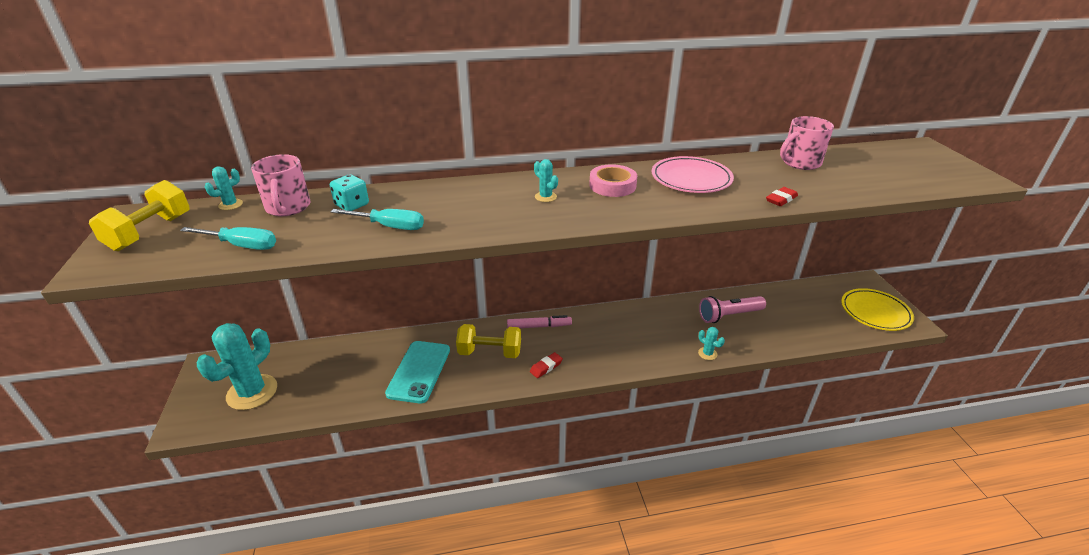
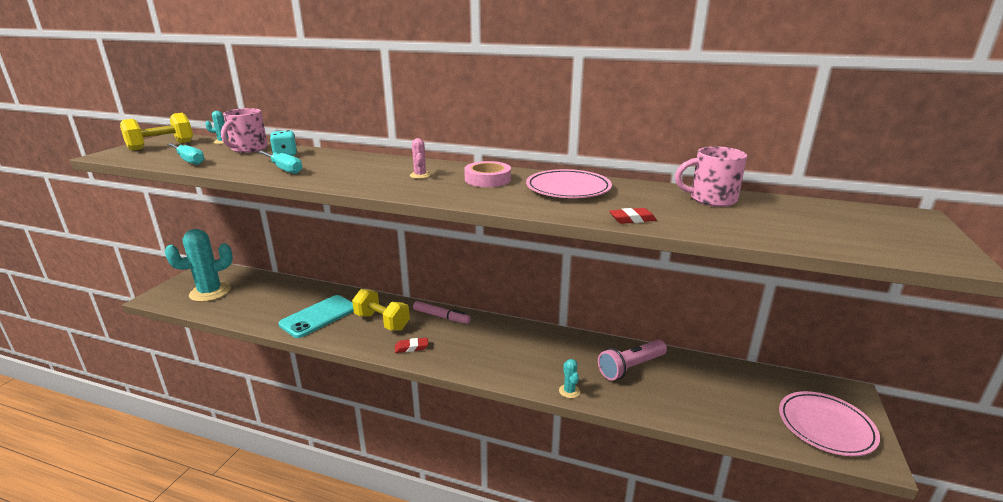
camera: 30 degrees right, 10 degrees down
(545, 197) = (420, 175): turquoise cactus -> pink cactus
(729, 315) = (631, 367): pink flashlight -> pink flashlight turned 45 degrees counterclockwise
(875, 312) = (825, 426): yellow plate -> pink plate

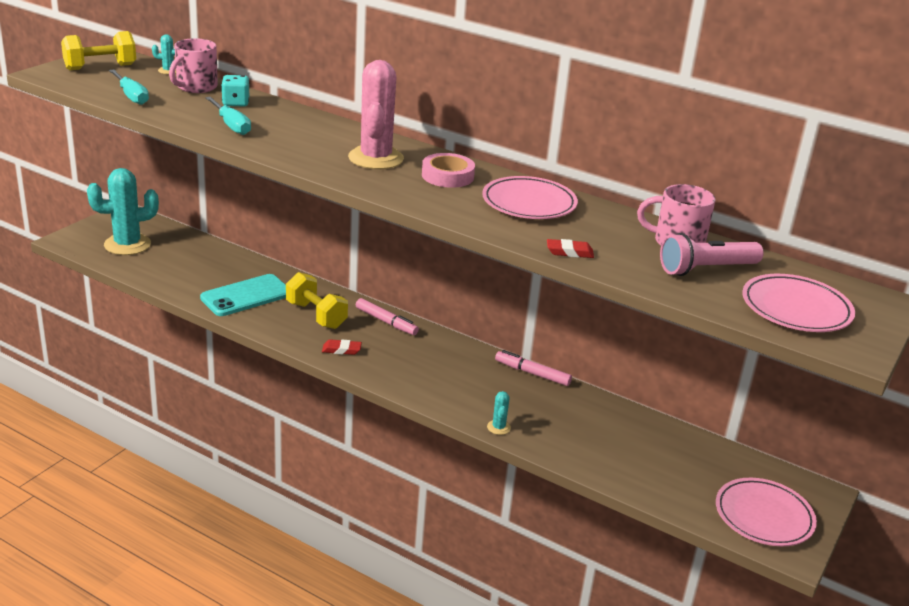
camera: 10 degrees right, 5 degrees up
(420, 175) = (376, 158): pink cactus -> pink cactus, size x2.36
(573, 337) = (532, 373): none -> pink marker
(631, 367) = (581, 418): pink flashlight -> pink flashlight (706, 269)
(861, 233) = (796, 308): none -> pink plate

